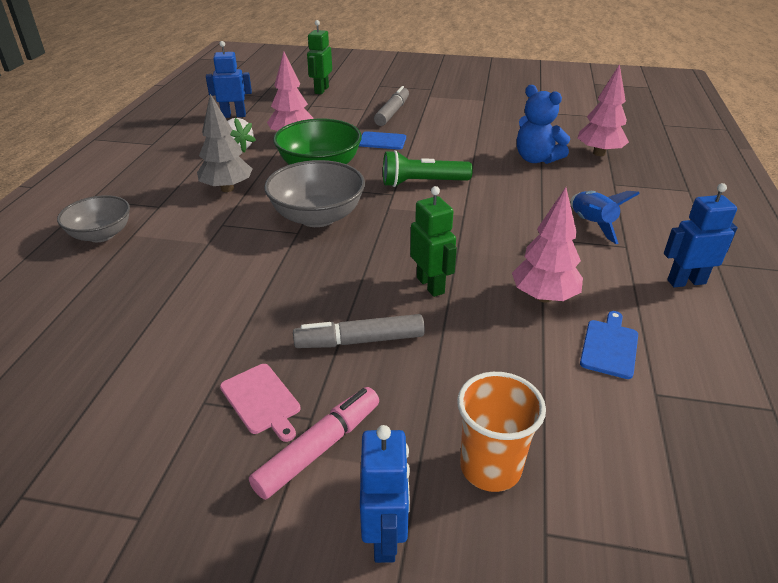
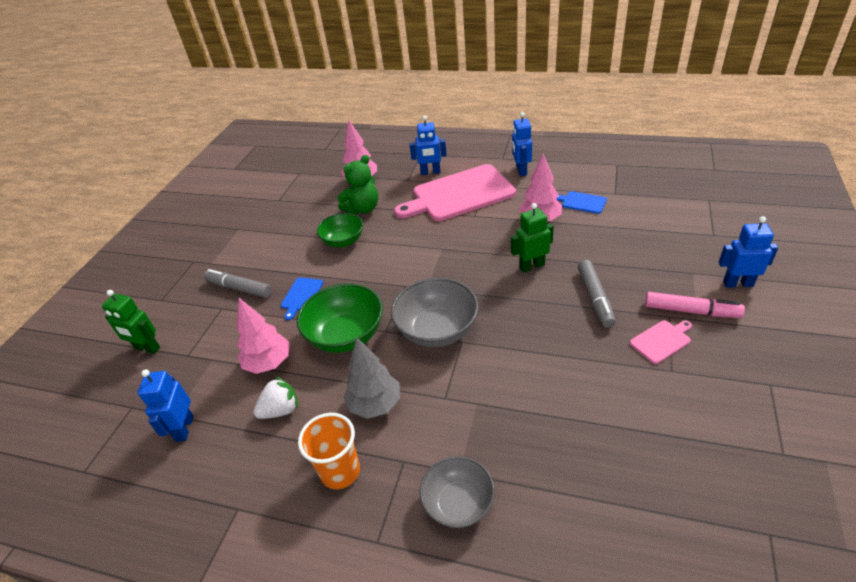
camera: 80 degrees left, 5 degrees up
(319, 448) = (691, 311): pink marker -> pink marker turned 150 degrees clockwise
(422, 183) = (389, 269): green flashlight -> none
(470, 153) = (343, 241): none -> green bowl
(490, 467) = (681, 248): orange cup -> orange cup (340, 471)
(536, 159) = (363, 209): blue teddy bear -> green teddy bear
(591, 224) = (459, 194): blue rocket -> pink cutting board
(641, 200) = (430, 172): none -> blue robot

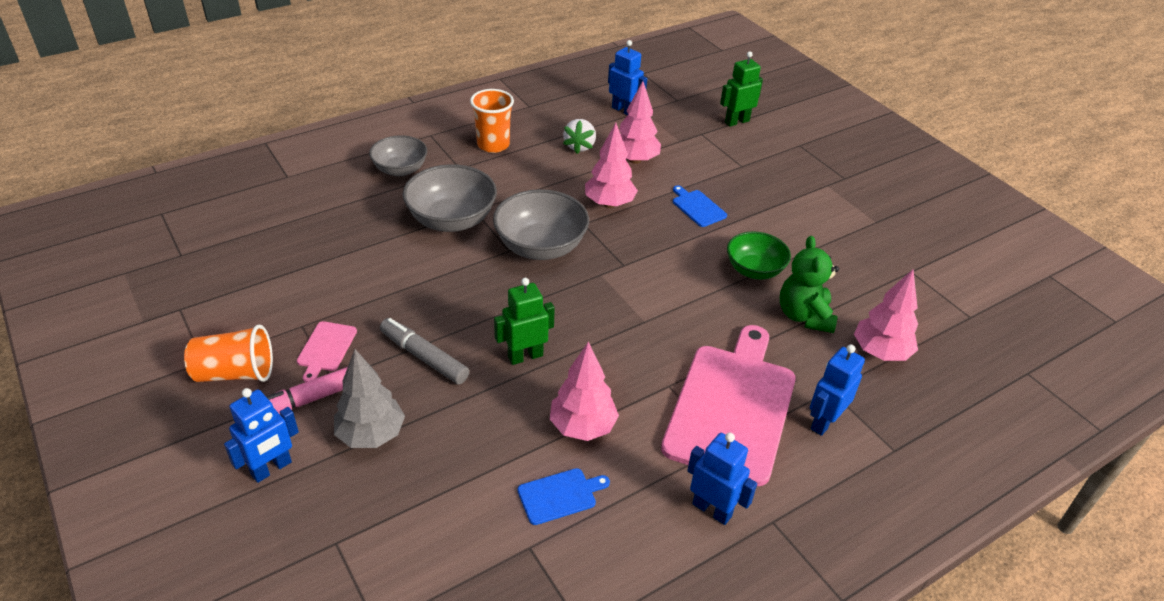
camera: 125 degrees right, 0 degrees up
(239, 288) = (759, 183): grey marker -> none
(346, 335) = (609, 204): green bowl -> pink tree
(375, 404) = (520, 181): grey tree -> grey tree (371, 435)
(473, 399) = (452, 220): none -> grey bowl
(531, 266) = (525, 356): green robot -> green robot turned 135 degrees counterclockwise
(744, 359) = (235, 373): none -> orange cup

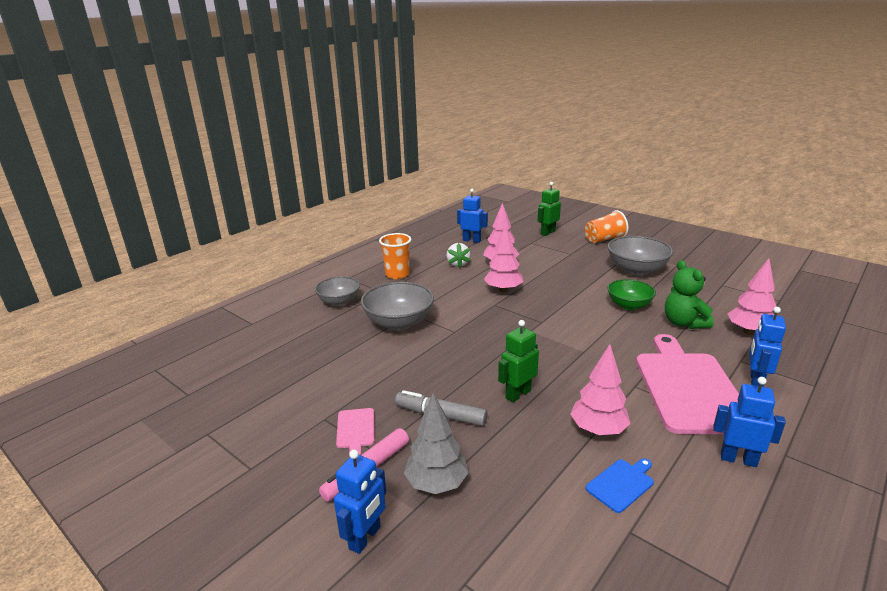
camera: 15 degrees left, 15 degrees down
(235, 373) = (286, 469): orange cup -> orange cup (604, 239)
(541, 247) = (475, 324): grey bowl -> grey bowl (636, 270)
(697, 207) = (562, 280): blue cutting board -> none

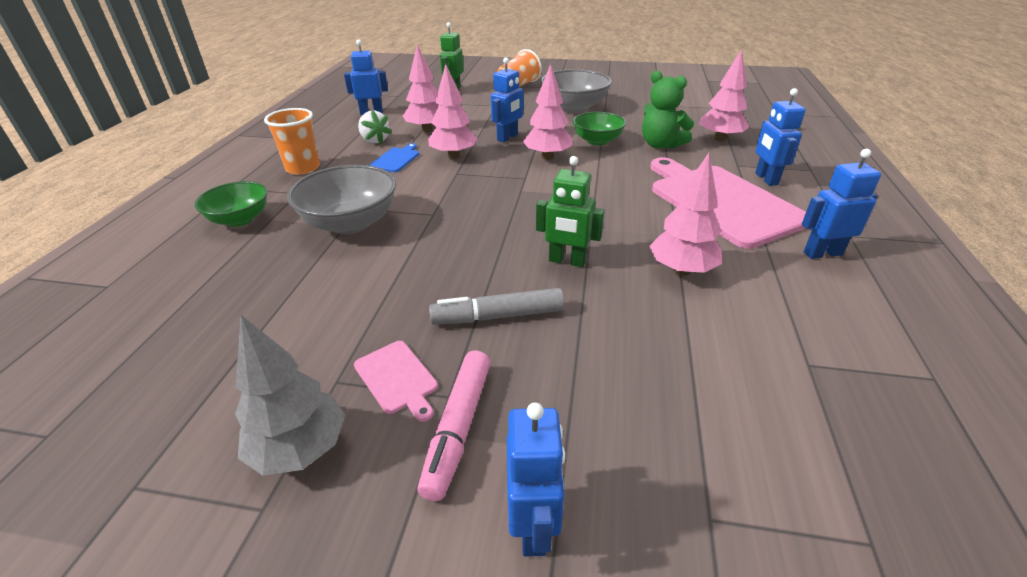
camera: 30 degrees left, 10 degrees up
(339, 301) = (240, 219): grey bowl -> green bowl
(436, 484) = (565, 404): grey tree -> grey tree (300, 449)
(517, 394) = (567, 261): green robot -> green robot turned 90 degrees counterclockwise
(556, 284) = (508, 137): none -> blue robot
(574, 309) = (547, 157): none -> pink tree
(621, 484) = (754, 317): blue cutting board -> blue cutting board (396, 159)

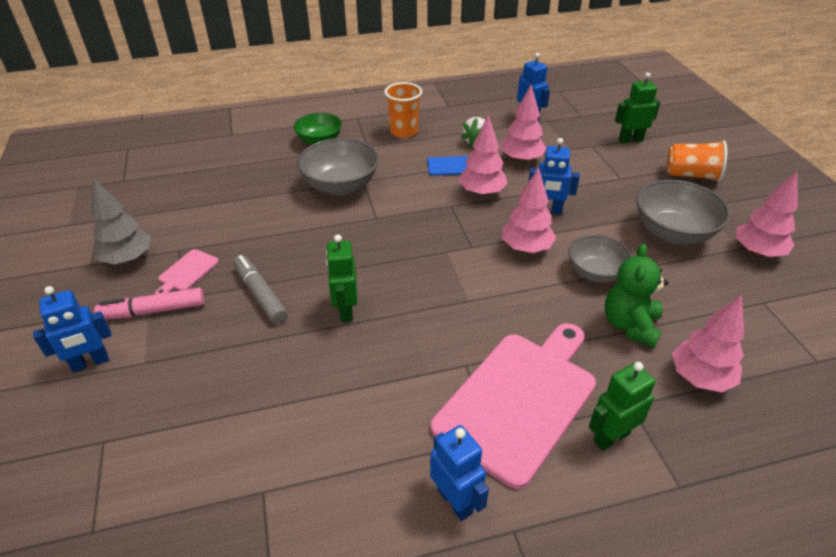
camera: 65 degrees right, 5 degrees up
(597, 141) = (595, 272): green bowl -> grey bowl
(681, 270) = (366, 386): pink tree -> pink tree (757, 252)
(766, 179) = (611, 437): blue robot -> green robot

